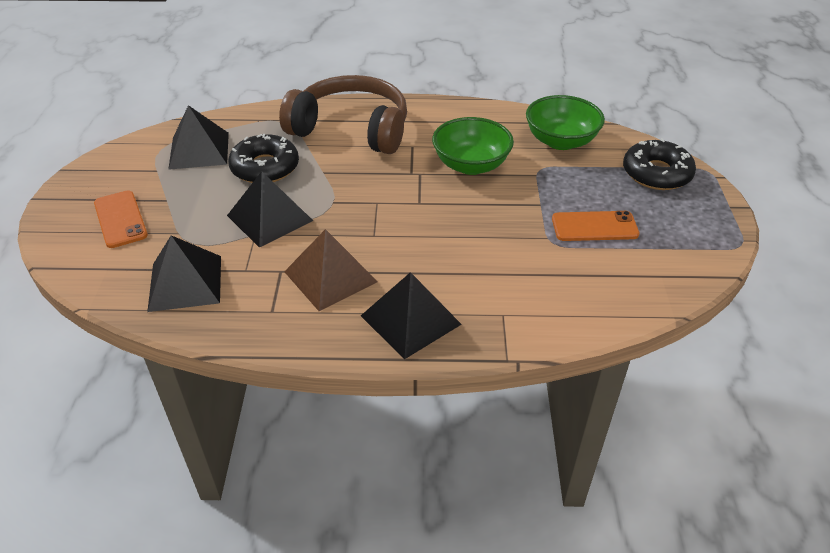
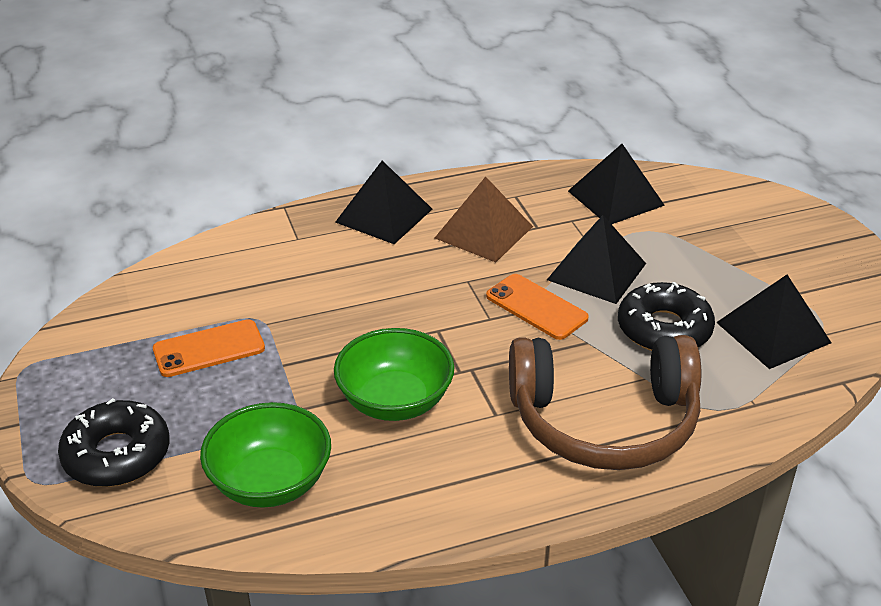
camera: 160 degrees right, 5 degrees down
(120, 219) = (750, 234): orange phone -> orange phone (536, 307)

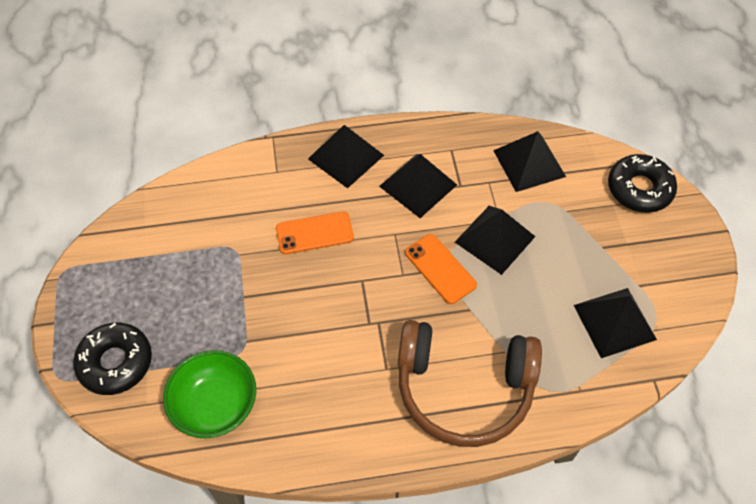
camera: 10 degrees right, 20 degrees up
(209, 349) = (194, 273): orange phone -> orange phone (314, 233)
(395, 401) = (316, 344): green bowl -> none
(483, 232) = (418, 185): brown pyramid -> black pyramid
(664, 329) = (531, 306): black donut -> black donut (639, 189)

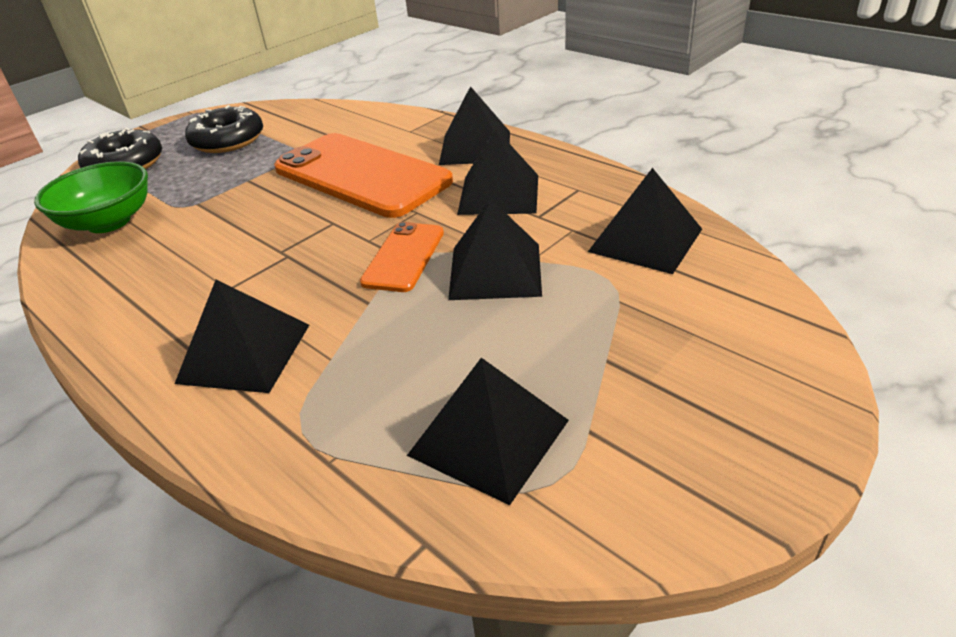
camera: 55 degrees right, 20 degrees down
(314, 233) = (361, 175): orange phone -> orange phone, size x1.99
(464, 388) = (244, 353): brown headphones -> black pyramid
(639, 189) = (762, 343): black donut -> black donut (228, 140)

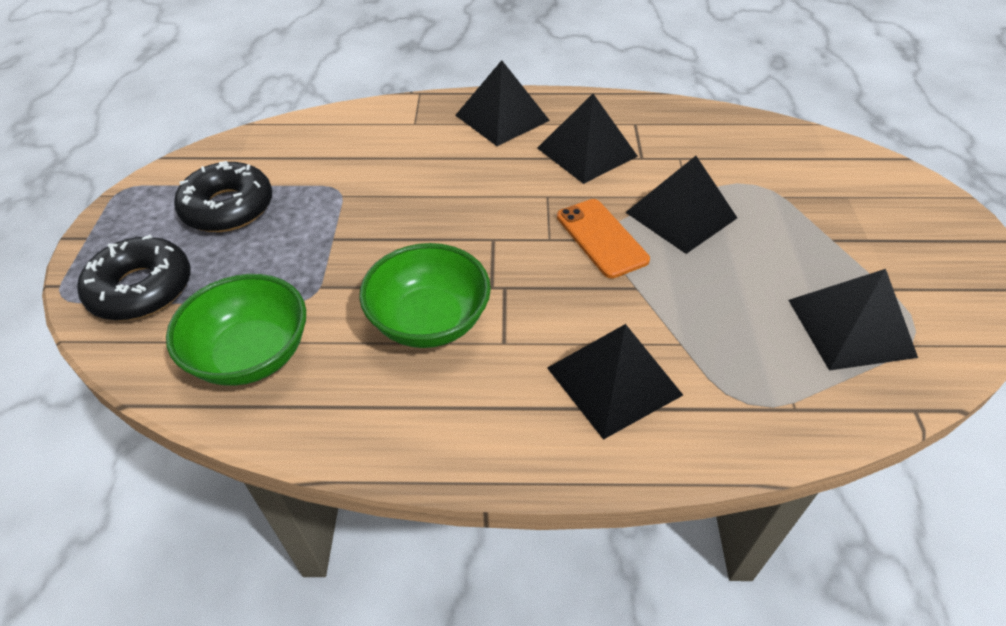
camera: 45 degrees left, 10 degrees up
(212, 252) = (429, 321): none -> green bowl
(361, 175) = (444, 184): orange phone -> none
(645, 240) = (735, 145): black pyramid -> none

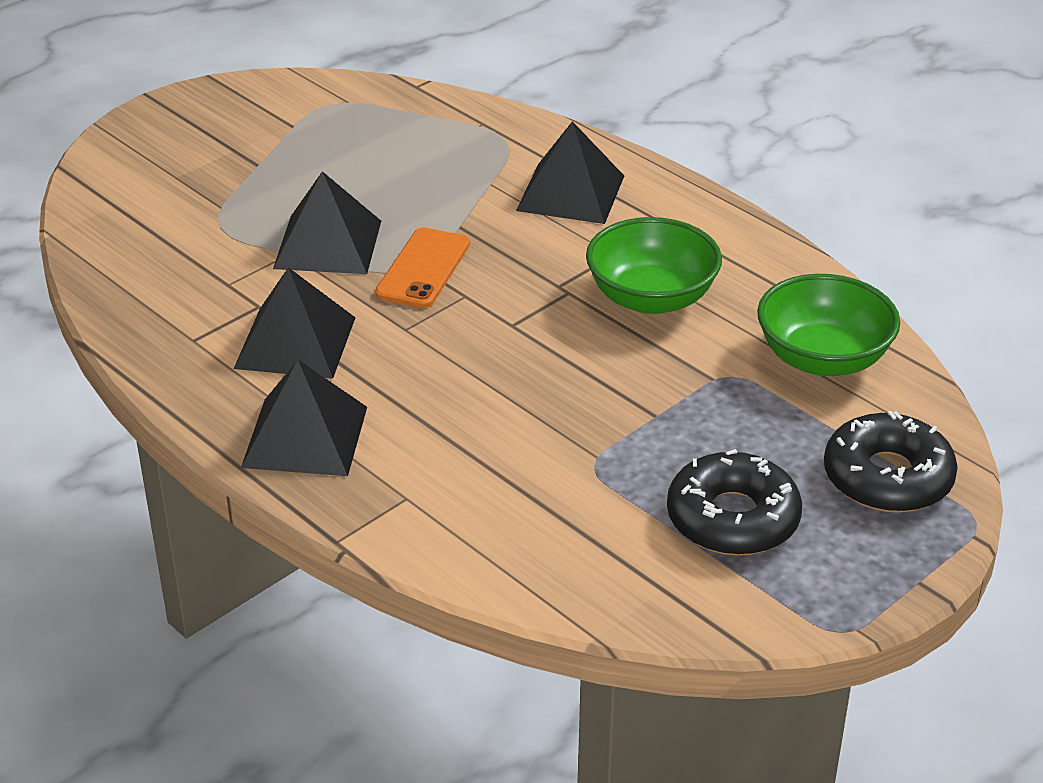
camera: 135 degrees left, 10 degrees down
(850, 328) = (366, 126): black pyramid -> none

